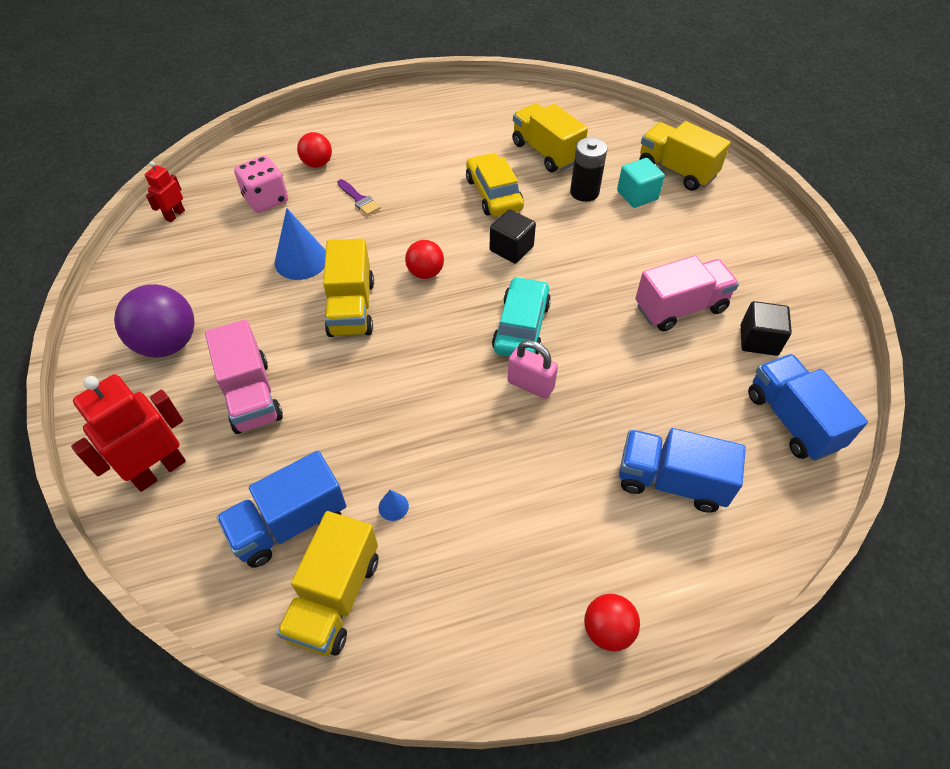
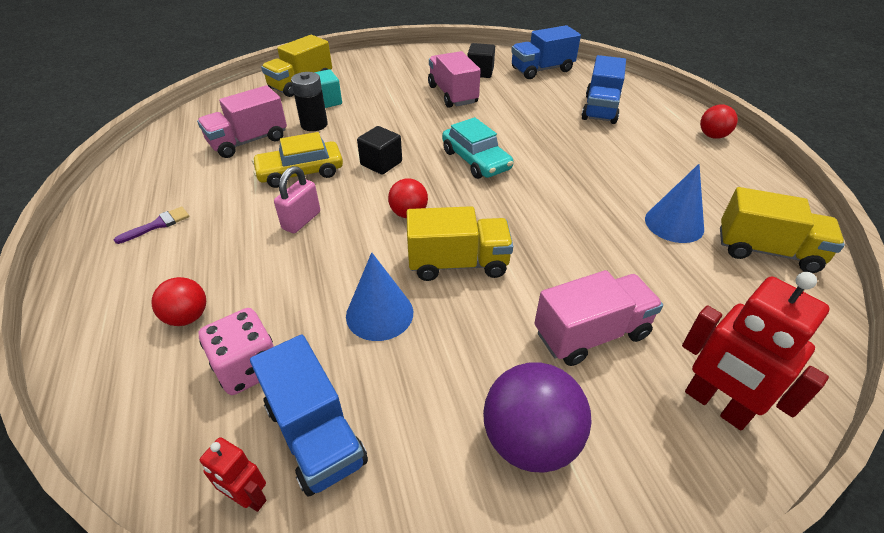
camera: 90 degrees left, 10 degrees down
(290, 523) = (721, 285): blue truck -> blue truck (315, 434)
(359, 199) = (278, 269): purple brush -> purple brush (157, 225)
(393, 506) = (674, 224): blue cone -> blue cone, size x2.26
(521, 326) = (476, 160): turquoise car -> turquoise car turned 135 degrees counterclockwise
(530, 385) = (535, 157): pink padlock -> pink padlock (301, 220)
(546, 152) = (248, 141): yellow truck -> pink truck

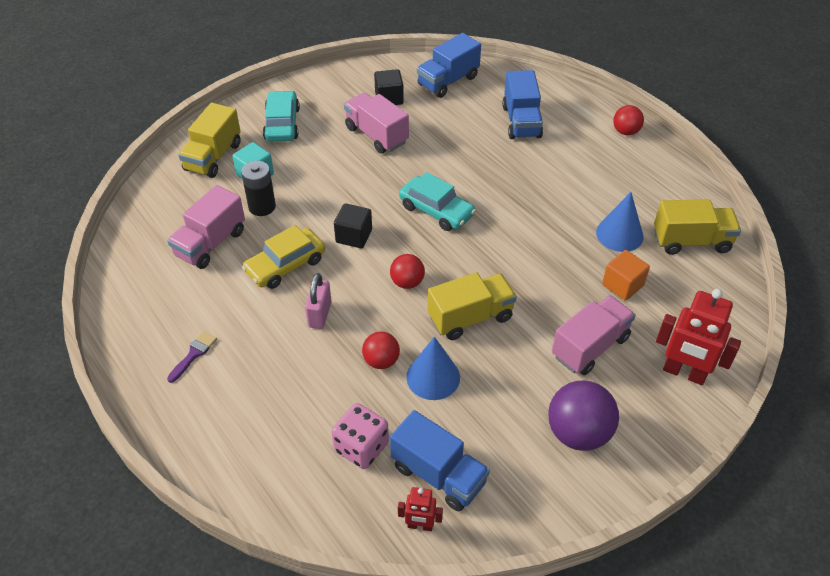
camera: 20 degrees left, 5 degrees up
(187, 317) = (286, 425): red ball -> red ball (381, 361)
(375, 73) = (282, 124): none -> turquoise car
(660, 276) = (622, 285): none -> orange cube

